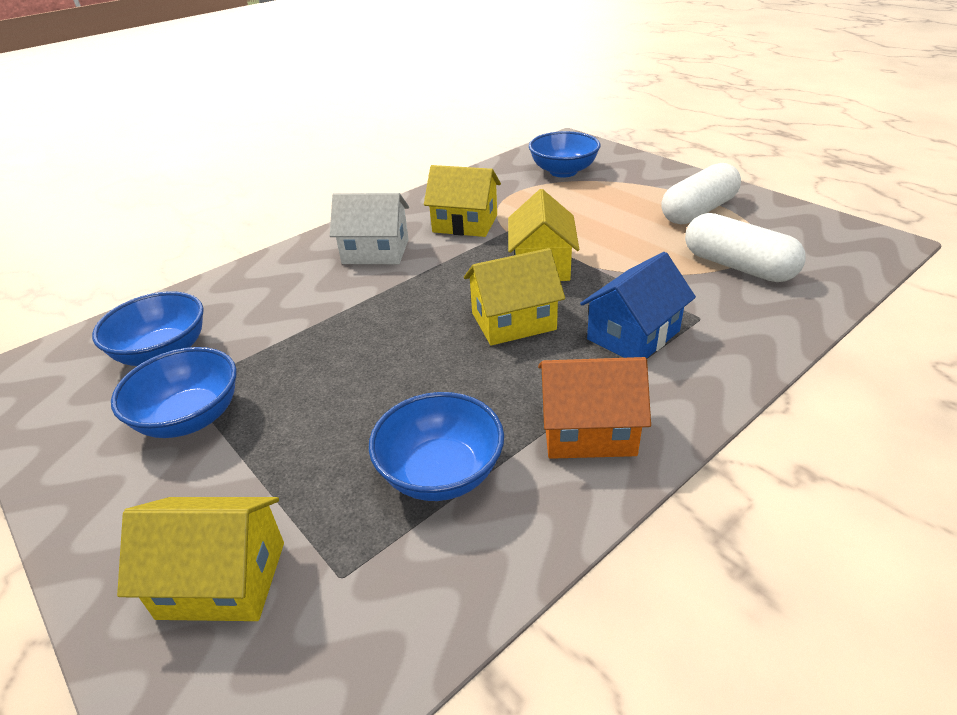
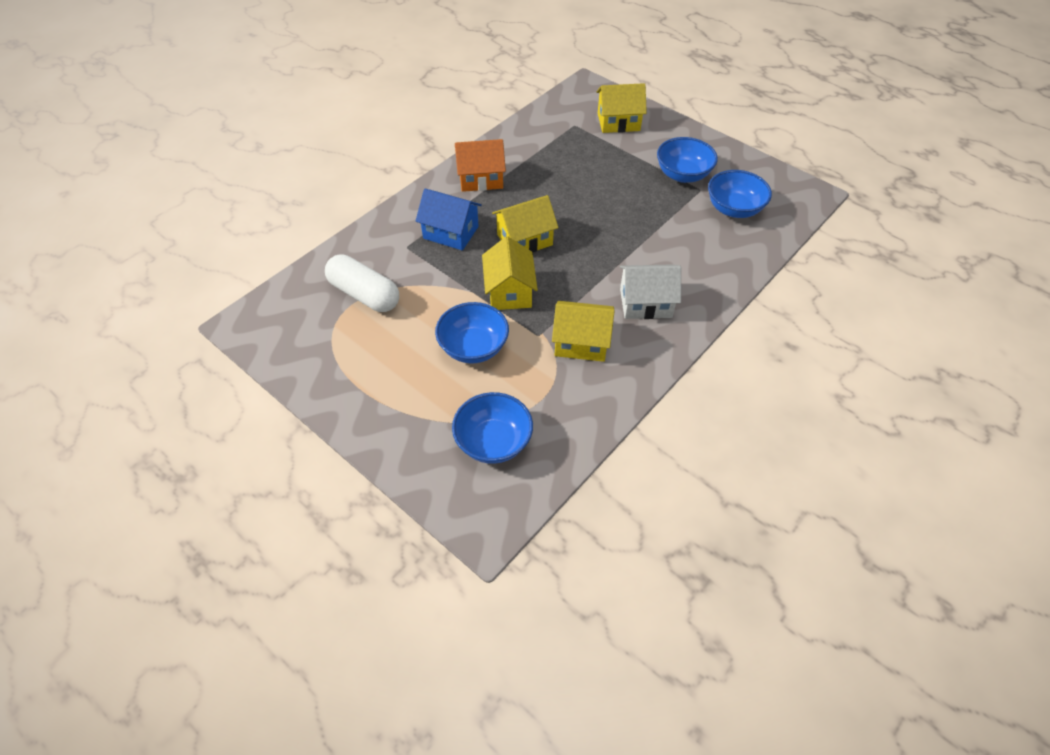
camera: 170 degrees right, 15 degrees up
(441, 473) = (547, 158): blue bowl -> blue bowl (473, 347)
(633, 335) = (451, 232): blue house -> blue house turned 75 degrees clockwise
(698, 211) = (370, 366): white capsule -> none

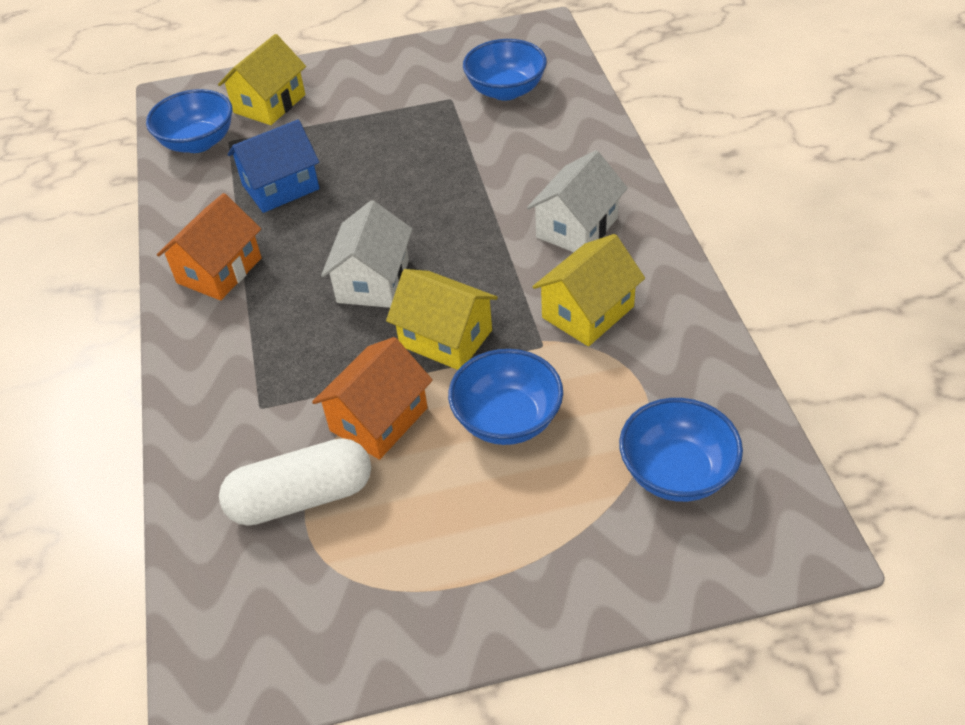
camera: 50 degrees left, 5 degrees down
(433, 295) = (379, 419): none -> orange house
(451, 232) = (283, 347): blue house -> blue house (280, 187)
(524, 240) = (373, 281): yellow house -> white house
(683, 175) = (413, 99): blue bowl -> blue bowl (198, 142)

